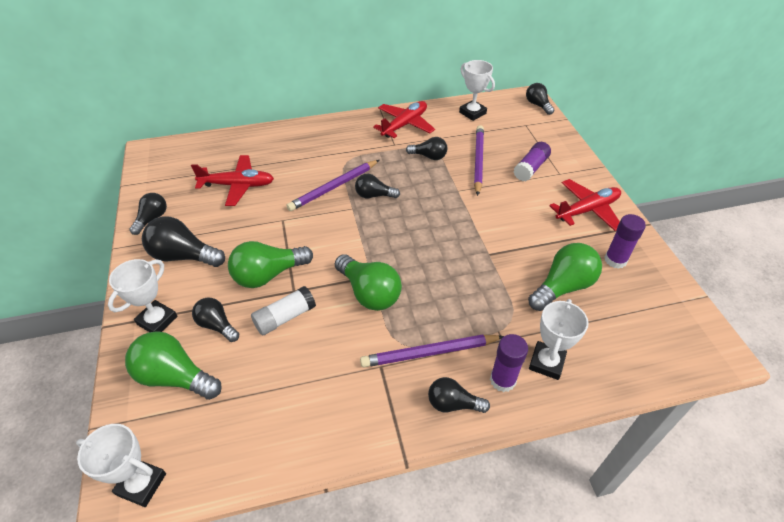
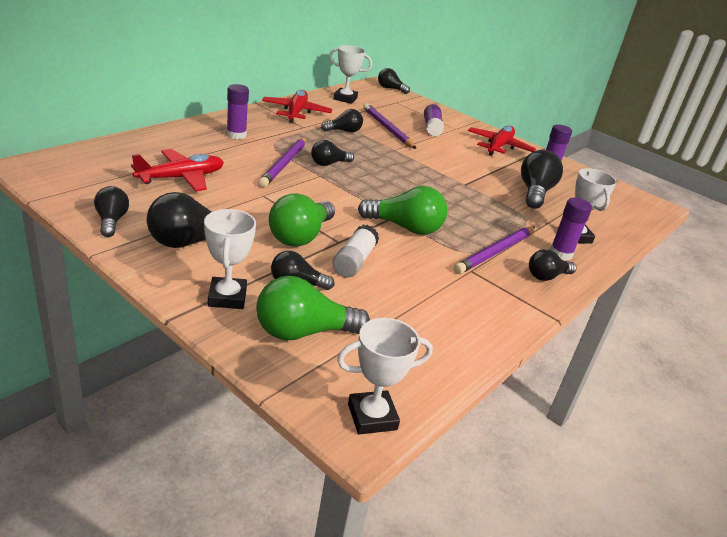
camera: 40 degrees left, 15 degrees down
(325, 144) = (236, 135): none -> purple glue stick
(562, 287) = (534, 192): green light bulb -> black light bulb

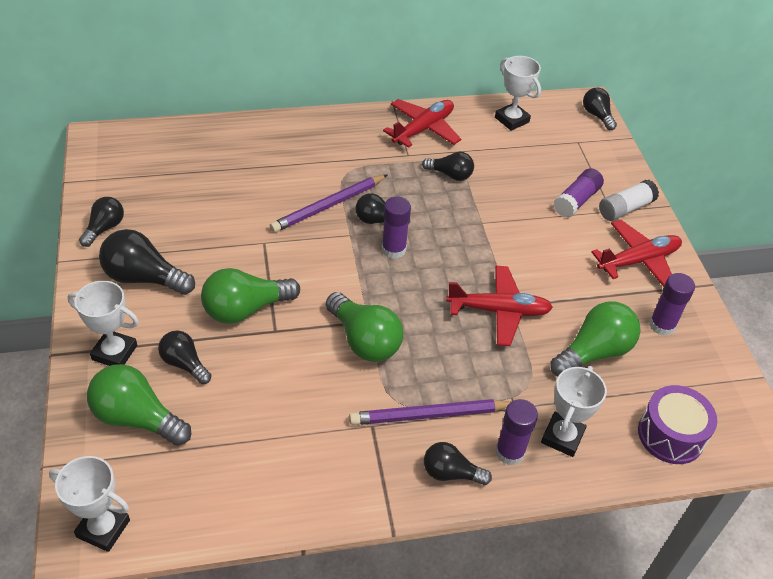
camera: 40 degrees right, 15 degrees up
(181, 178) = (209, 194): red plane -> red plane (499, 311)
(227, 297) = (114, 352): white trophy -> white trophy turned 75 degrees clockwise
(236, 135) = (320, 148): purple glue stick -> purple glue stick (393, 249)
(354, 261) = (264, 361): white glue stick -> white glue stick (625, 208)
(387, 129) = (511, 186): purple pencil -> none
(534, 192) = (594, 352): black light bulb -> green light bulb
(618, 216) = (670, 435): none -> purple drum

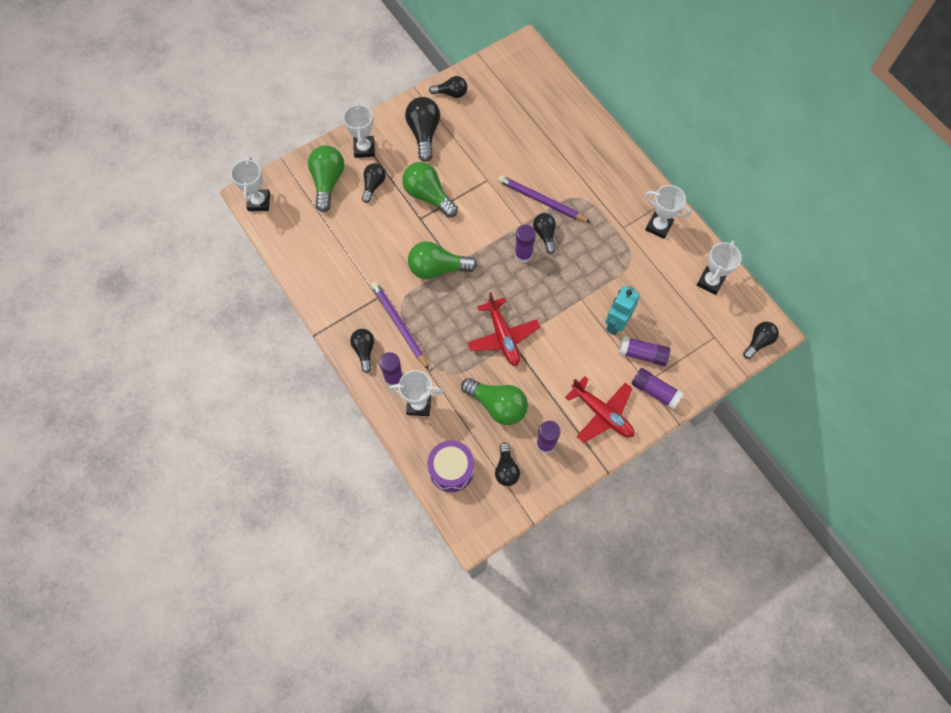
camera: 70 degrees right, 20 degrees up
(364, 340) = (437, 268): green light bulb -> green light bulb turned 60 degrees clockwise
(423, 129) = (658, 226): red plane -> white trophy
(450, 175) = (619, 262): black light bulb -> black light bulb (506, 469)
(528, 206) = (616, 323): none -> turquoise robot
(625, 208) = (655, 391): white glue stick -> purple glue stick

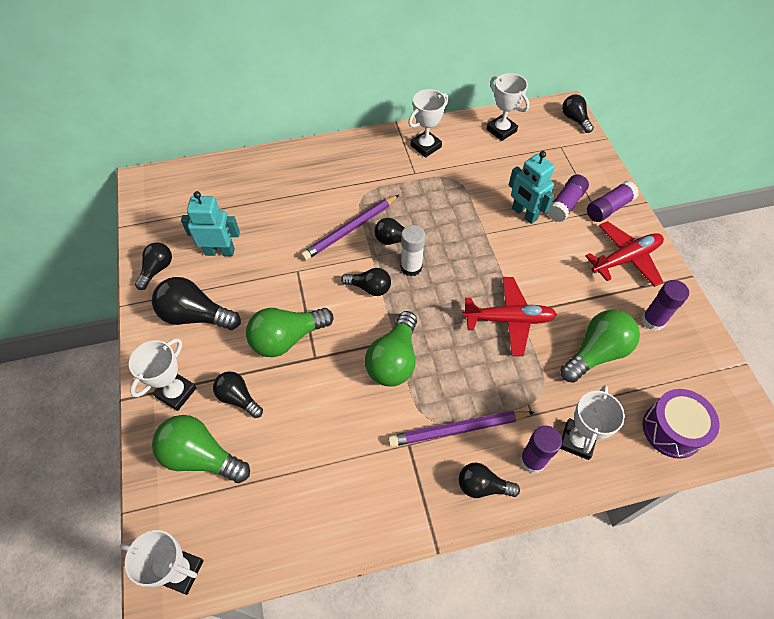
camera: 70 degrees left, 10 degrees down
(364, 148) = (176, 392): white trophy -> white trophy turned 75 degrees counterclockwise
(483, 124) = (220, 251): none -> turquoise robot
(506, 469) = (679, 369): black light bulb -> black light bulb (369, 288)
(523, 255) = (411, 267): purple glue stick -> white glue stick

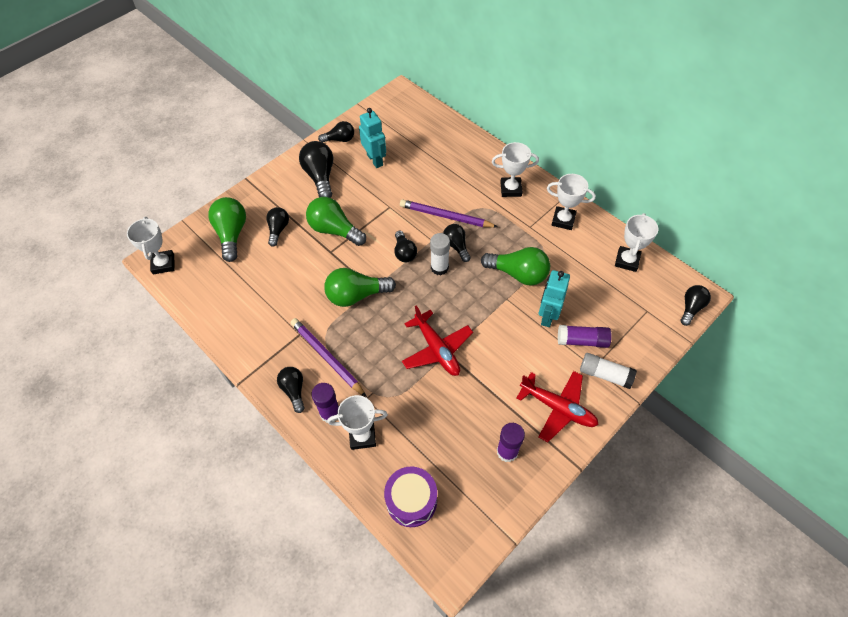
camera: 60 degrees right, 0 degrees up
(176, 392) = (264, 199): white trophy -> white trophy (510, 189)
(596, 353) = (447, 420): green light bulb -> green light bulb (518, 274)
(608, 208) = (605, 374): purple glue stick -> white glue stick

